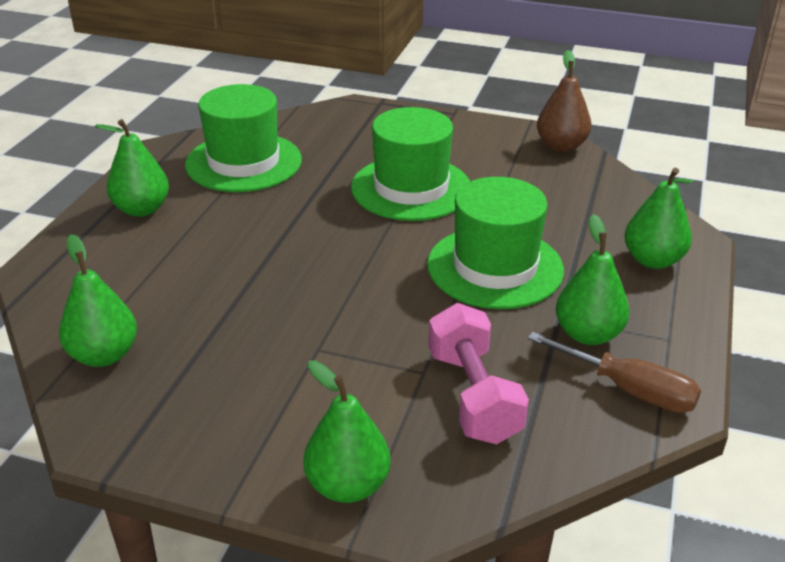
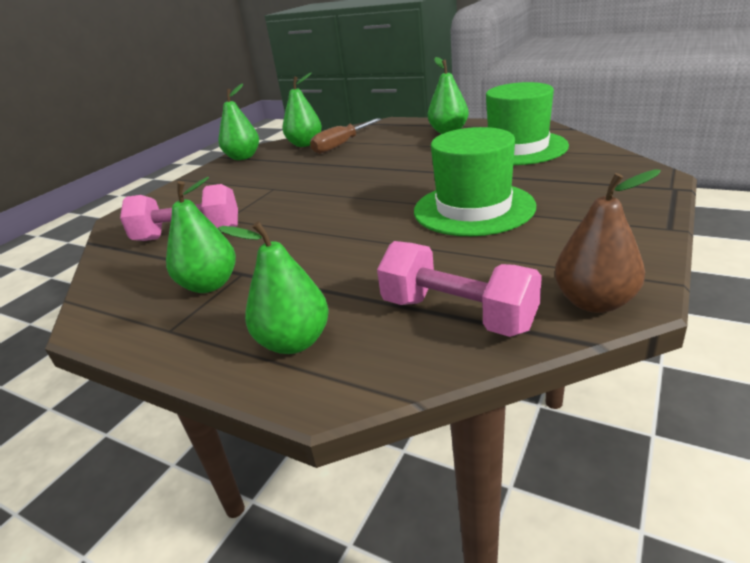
camera: 105 degrees right, 5 degrees down
(347, 485) = (160, 202): green pear -> green pear (243, 157)
(495, 267) = (328, 246): green hat -> none
(591, 193) = (457, 314): none -> pink dumbbell
(629, 389) = (133, 297): brown screwdriver -> brown screwdriver (341, 145)

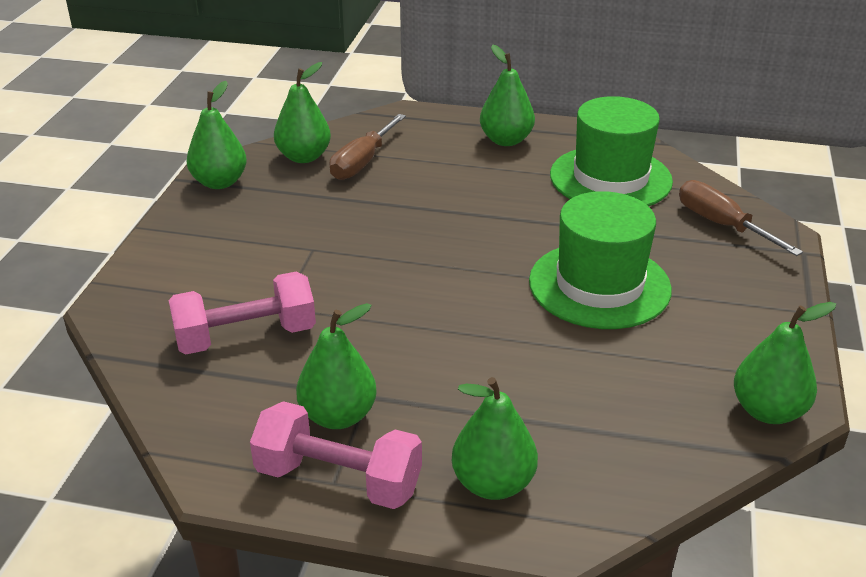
camera: 20 degrees left, 5 degrees up
(457, 314) = (645, 435): pink dumbbell -> pink dumbbell (338, 479)
(594, 302) = (768, 411): brown pear -> green pear
(601, 172) = (722, 225): none -> brown screwdriver

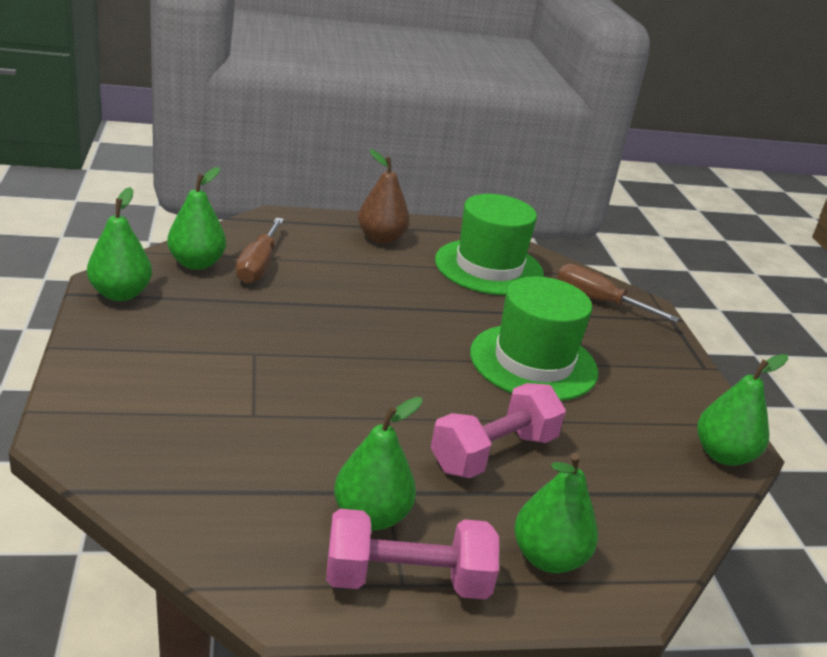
camera: 25 degrees left, 5 degrees down
(246, 336) = (234, 449): pink dumbbell -> pink dumbbell (493, 453)
(506, 140) = (381, 238): green pear -> brown pear

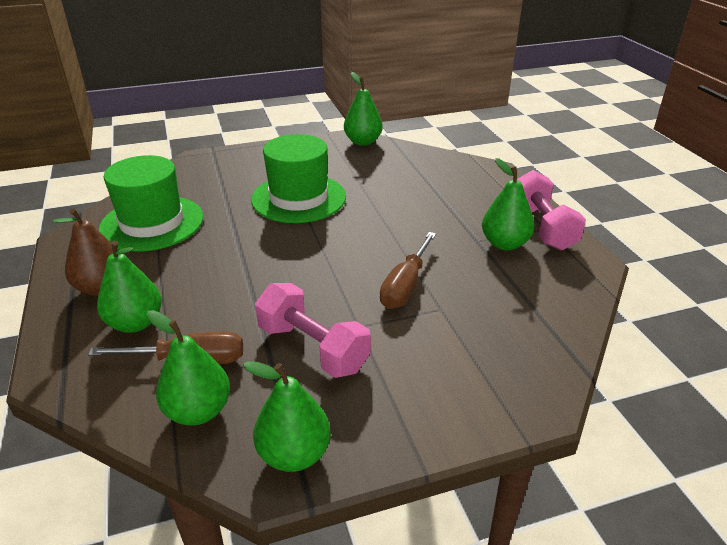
camera: 95 degrees left, 5 degrees up
(493, 453) = (412, 208): pink dumbbell -> pink dumbbell (313, 348)
(548, 557) = (488, 188): green pear -> green pear (135, 323)
(599, 301) = (196, 175): brown screwdriver -> brown screwdriver (405, 285)

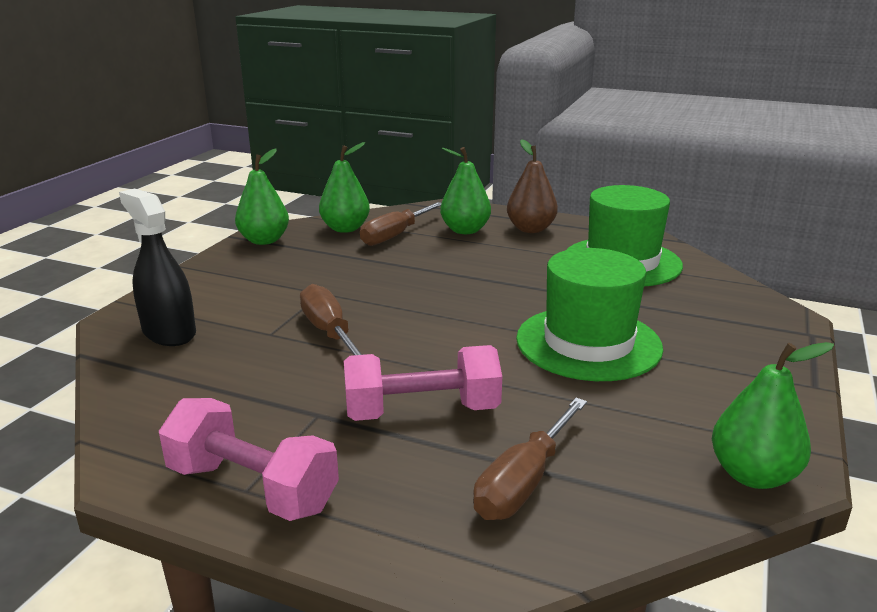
camera: 130 degrees right, 10 degrees down
(313, 348) = (332, 270): pink dumbbell -> pink dumbbell (422, 411)
(436, 176) = (524, 482): none -> brown screwdriver
(504, 244) = (280, 429): green pear -> none
(510, 357) = (169, 332): none -> black spray bottle

